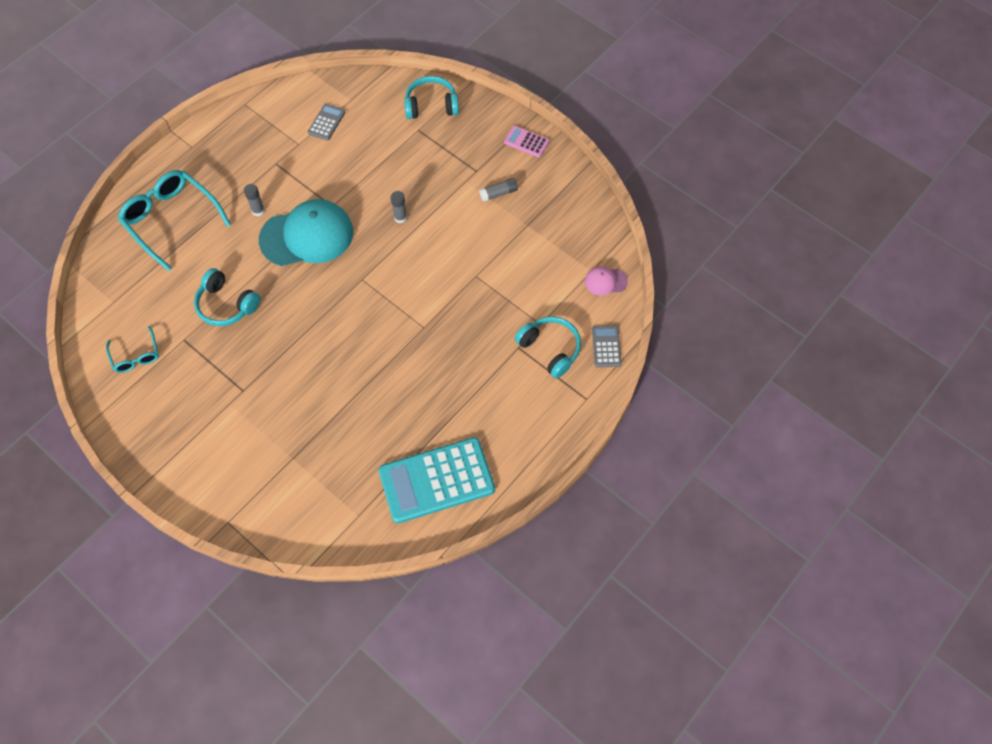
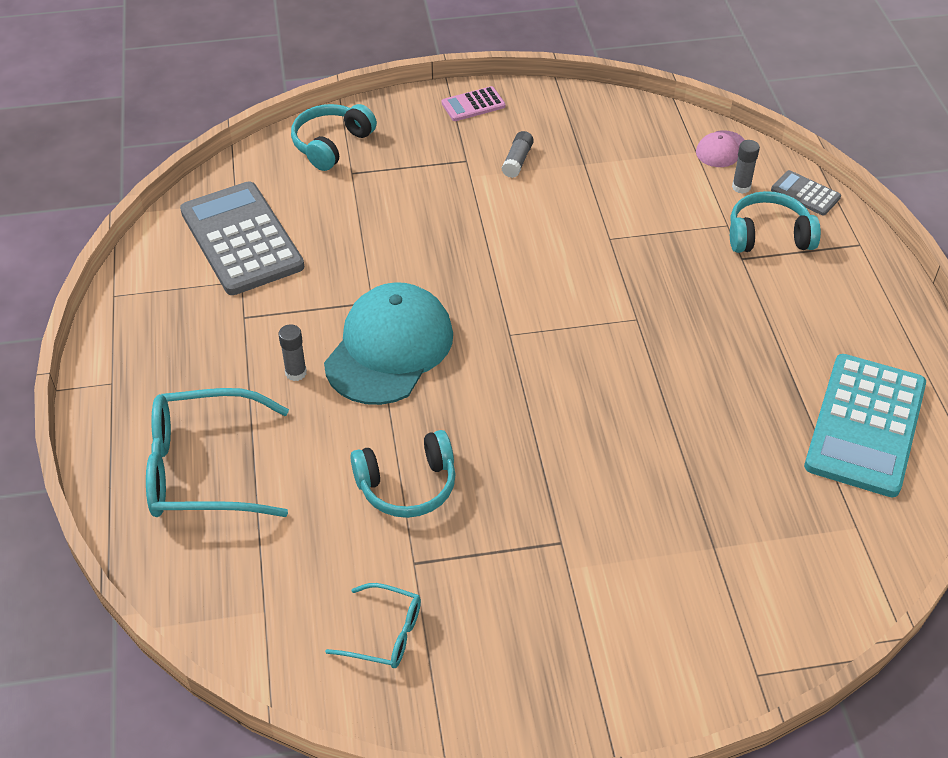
camera: 50 degrees left, 15 degrees down
(326, 122) = (242, 239): grey calculator -> grey calculator, size x2.20
(400, 217) = (458, 254): grey glue stick -> grey glue stick (741, 187)

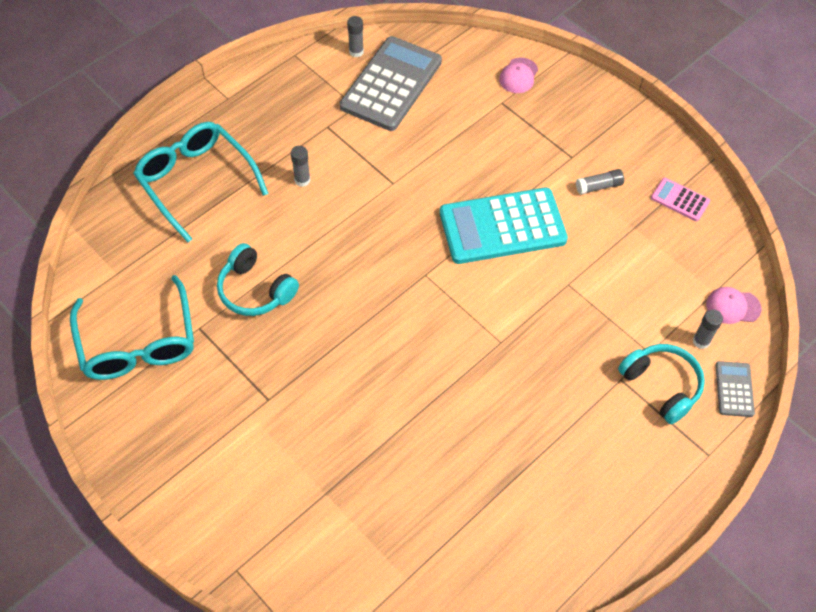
camera: 55 degrees right, 10 degrees up
(167, 244) = (356, 52): none -> grey glue stick
(331, 144) = (518, 76): turquoise headphones -> pink cap
(385, 634) = (138, 342): turquoise glasses -> turquoise glasses, size x1.91
(389, 348) = (360, 216): turquoise cap -> none
(473, 105) = (634, 128): pink calculator -> pink calculator (680, 200)
(865, 425) = (510, 543): turquoise calculator -> turquoise calculator (502, 226)

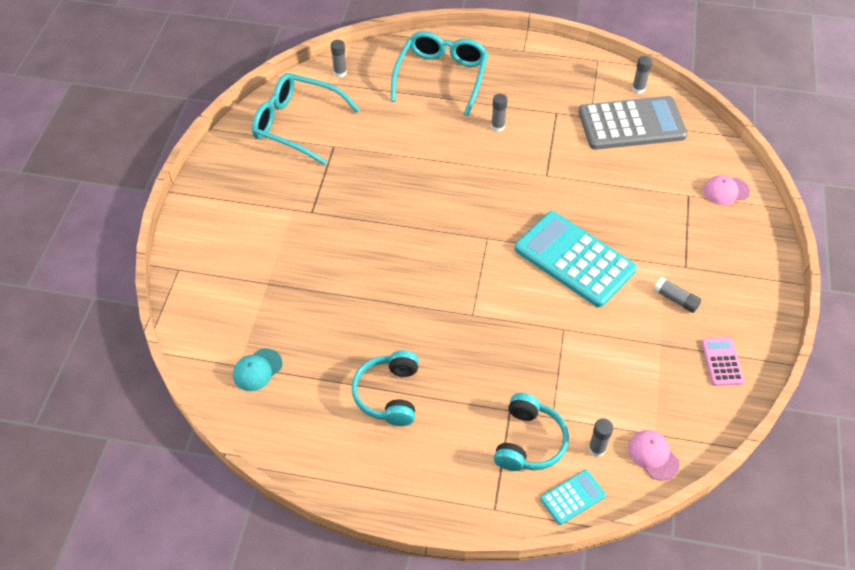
camera: 55 degrees right, 5 degrees down
(104, 261) = (340, 73): none -> grey glue stick
(138, 342) = (297, 124): turquoise glasses -> turquoise glasses turned 75 degrees clockwise
(255, 290) = (387, 156): turquoise headphones -> turquoise headphones (389, 394)
(424, 564) = (257, 370): none -> turquoise cap
(734, 389) = (572, 497): grey calculator -> turquoise calculator

